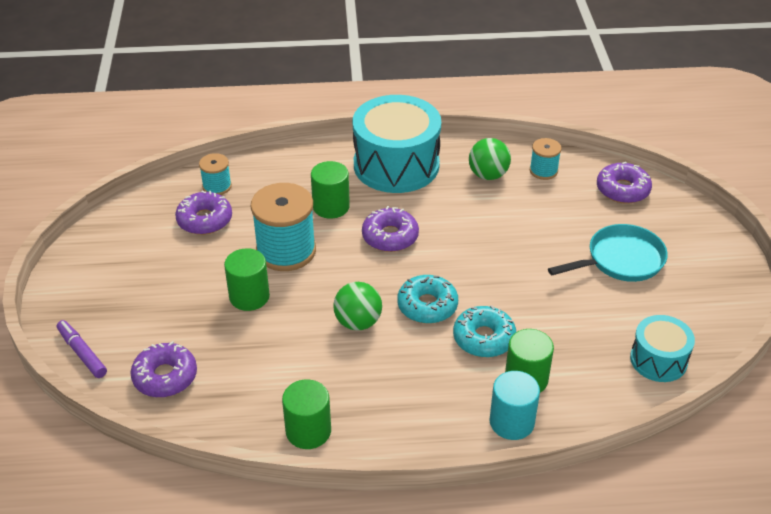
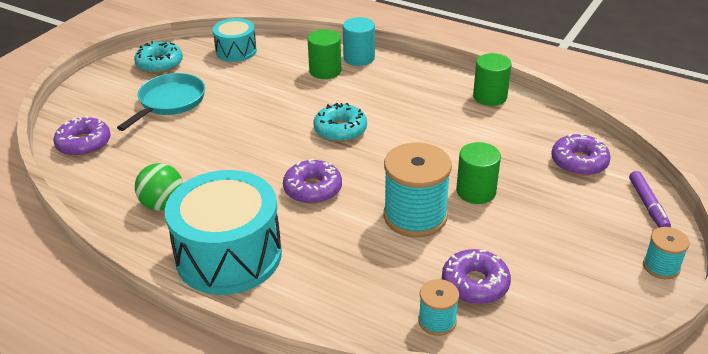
camera: 145 degrees left, 5 degrees down
(331, 207) = (337, 240): green cylinder -> none
(358, 322) = (402, 140): green ball -> none
(484, 338) = (324, 98): turquoise donut -> turquoise donut (159, 64)
(543, 171) = (113, 186): turquoise spool -> turquoise spool (661, 266)
(621, 260) = (169, 102): turquoise pan -> turquoise pan turned 105 degrees clockwise

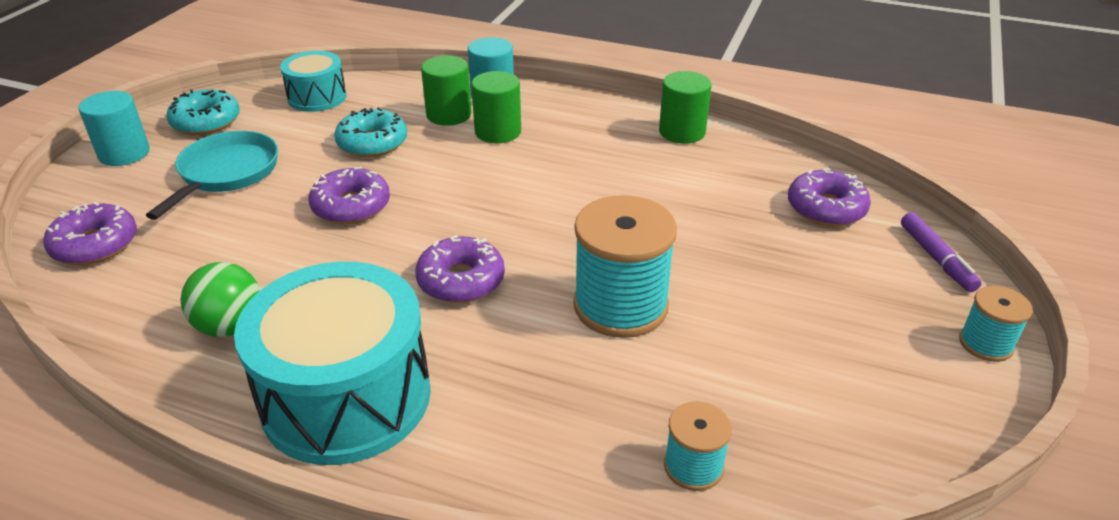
camera: 10 degrees left, 0 degrees up
(105, 83) = (124, 153): none -> turquoise cylinder
(340, 130) = (485, 192): turquoise donut -> turquoise donut (372, 143)
(475, 284) = (734, 400): purple donut -> purple donut (351, 206)
(476, 191) = (698, 261): green cylinder -> green cylinder (498, 132)

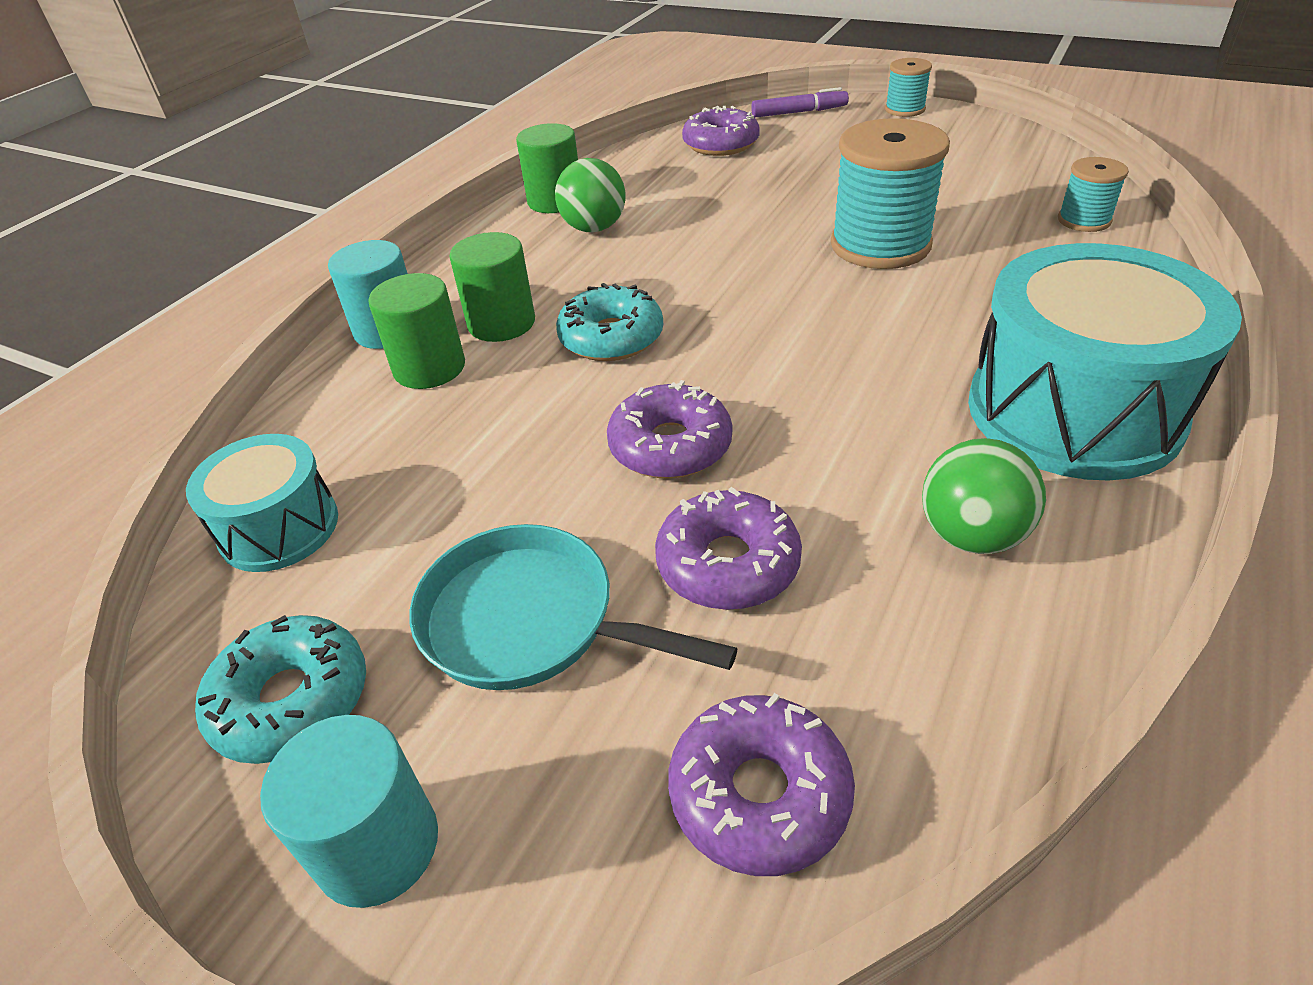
camera: 80 degrees left, 5 degrees up
(372, 143) = (486, 440): turquoise donut -> turquoise donut (611, 338)
(461, 280) = (846, 341): purple donut -> purple donut (728, 564)
(637, 154) = (594, 228): none -> green ball

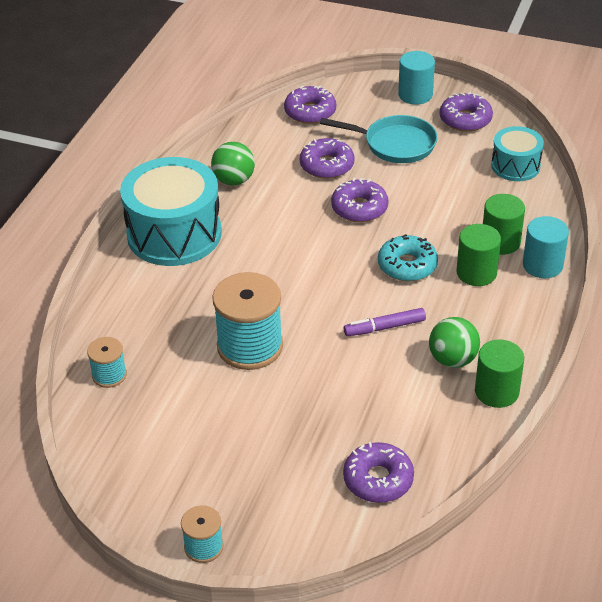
camera: 170 degrees right, 0 degrees up
(291, 700) = (465, 119): turquoise donut -> purple donut
(799, 112) = (308, 542): purple marker -> purple marker (384, 327)

